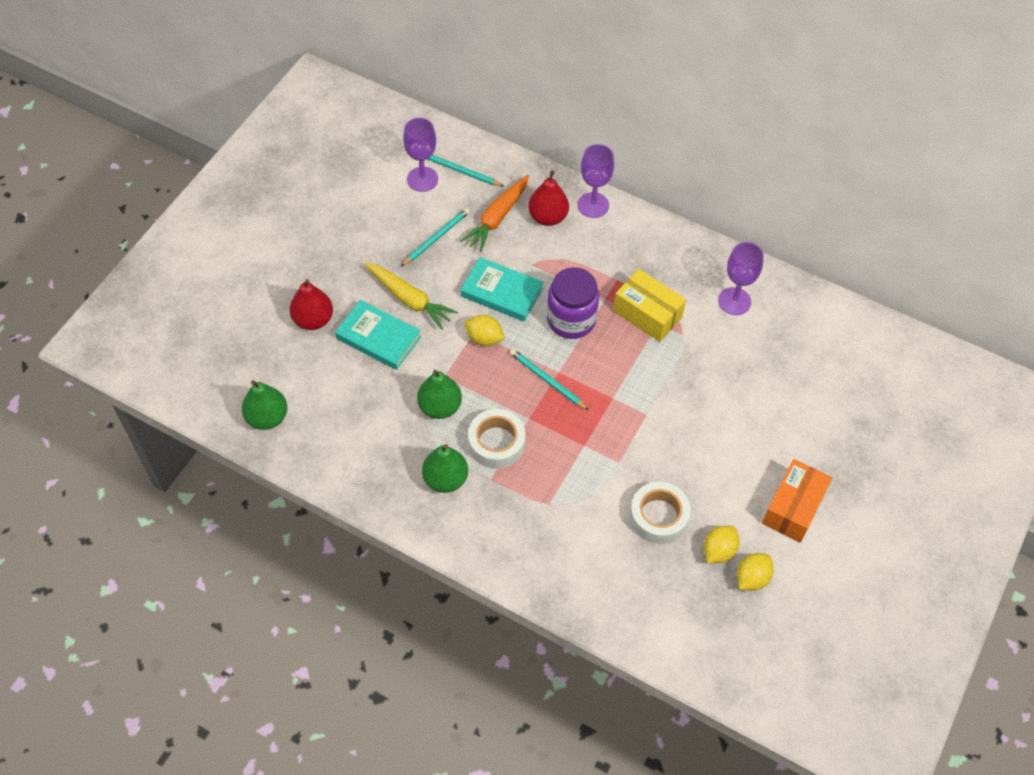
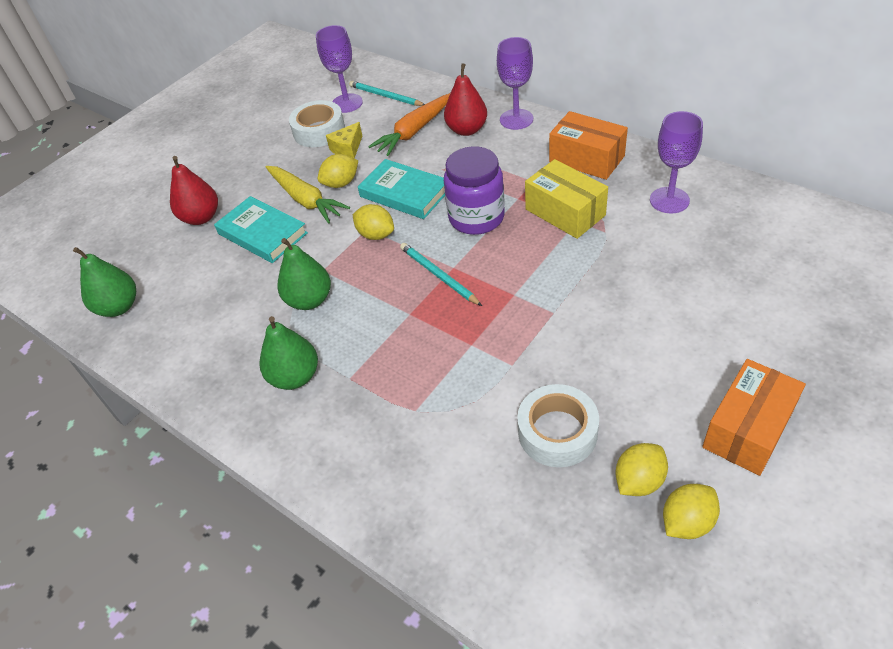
camera: 15 degrees right, 10 degrees down
(436, 238) = (347, 148): turquoise pencil -> yellow cheese
(439, 280) = (341, 183): none -> yellow lemon
(496, 443) = (365, 339): white tape -> white tape (319, 131)
(661, 254) = (586, 159): none -> orange box

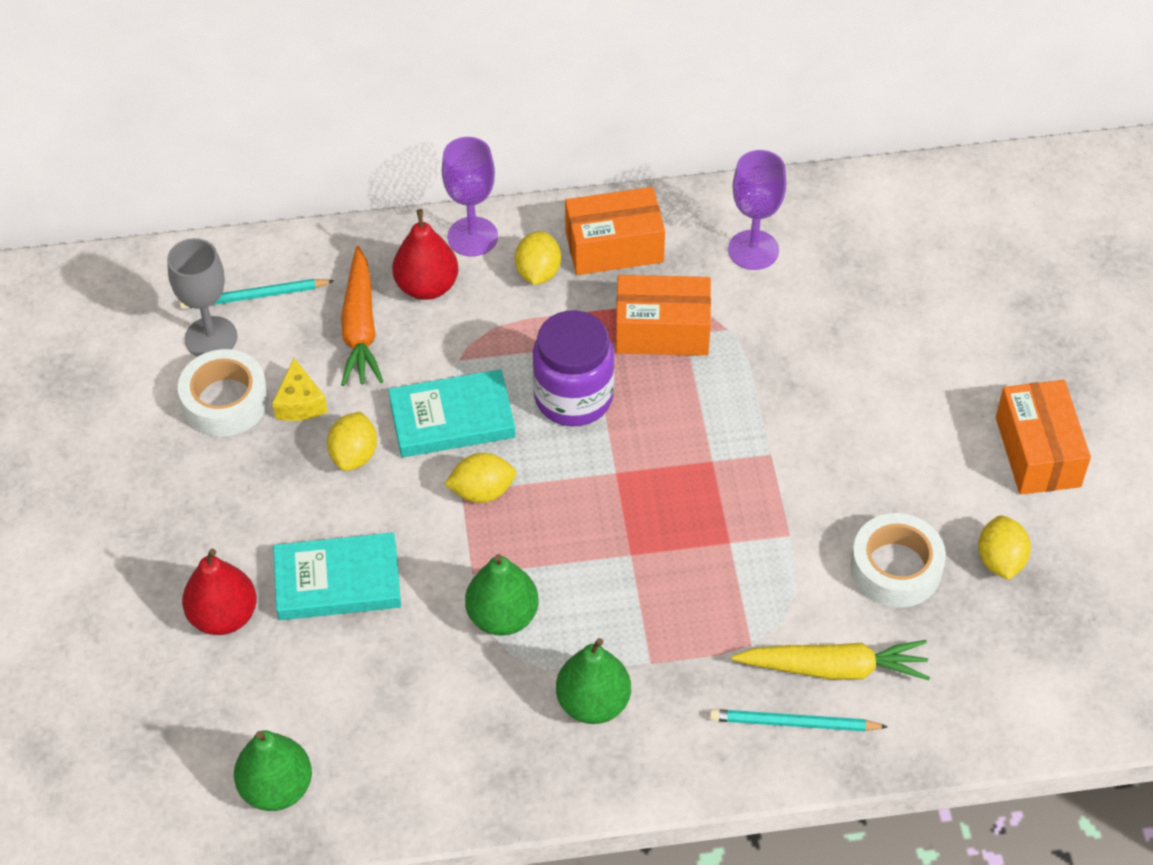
camera: 50 degrees left, 5 degrees up
(305, 200) = (336, 505): yellow carrot -> yellow carrot (834, 668)
(347, 103) = (211, 338): purple goblet -> grey goblet
(439, 276) = (612, 492): turquoise pencil -> turquoise pencil (794, 723)
(565, 212) = (662, 330): yellow box -> orange box
(687, 522) = (1065, 566): yellow lemon -> yellow lemon (538, 272)

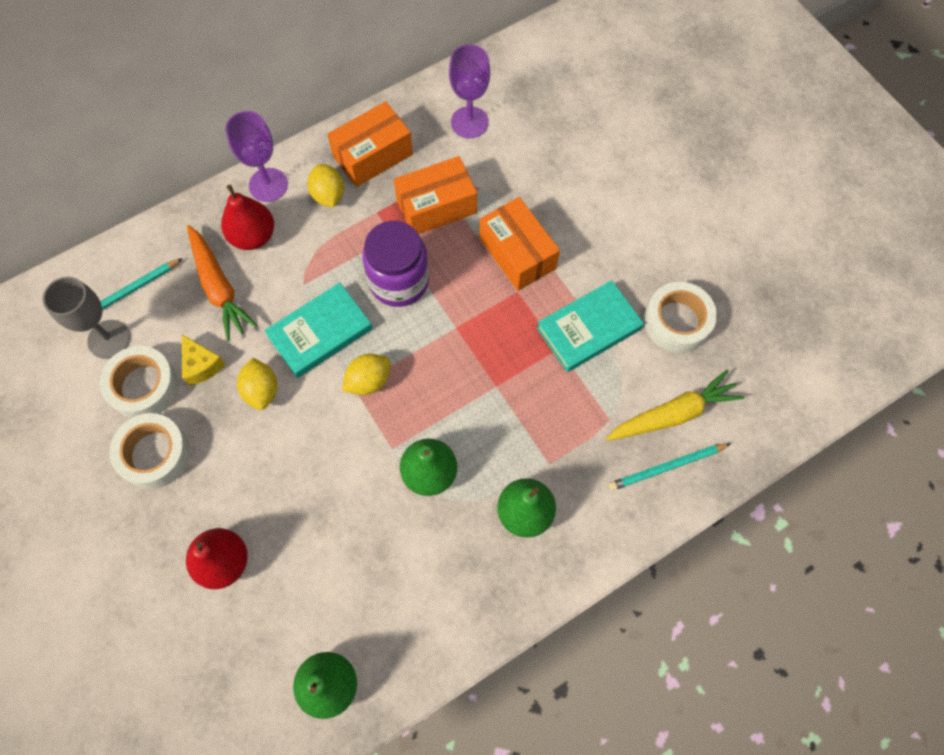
camera: 25 degrees left, 15 degrees up
(203, 476) = (154, 454): none -> white tape
(337, 581) = (297, 497): turquoise book -> turquoise book (588, 329)
(1000, 560) = (740, 288): yellow lemon -> none
(1038, 452) = (725, 199): orange box -> orange box (517, 253)

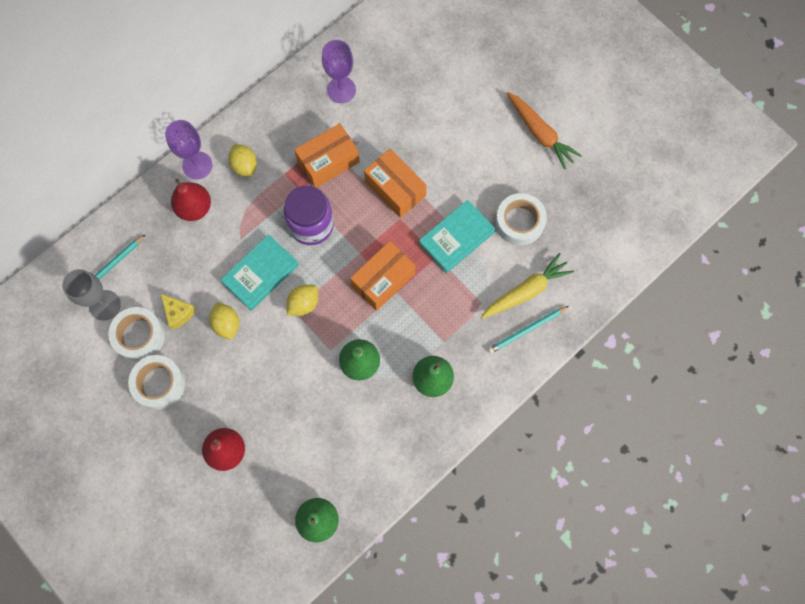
camera: 10 degrees left, 5 degrees up
(219, 287) = (178, 252): orange carrot -> orange carrot (540, 133)
(373, 155) = (272, 128): orange box -> orange box (383, 280)

